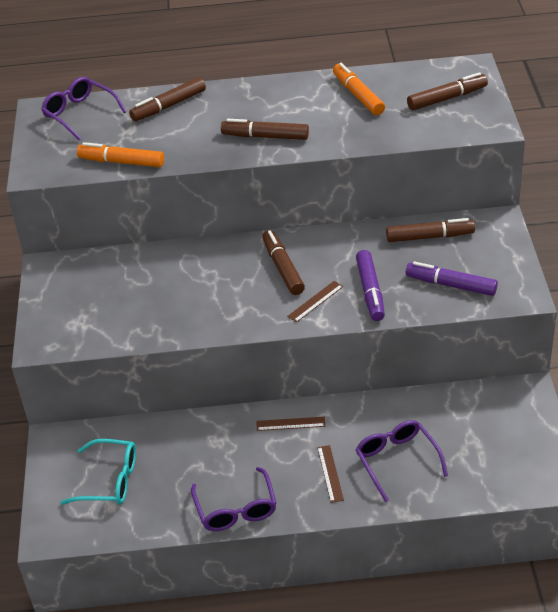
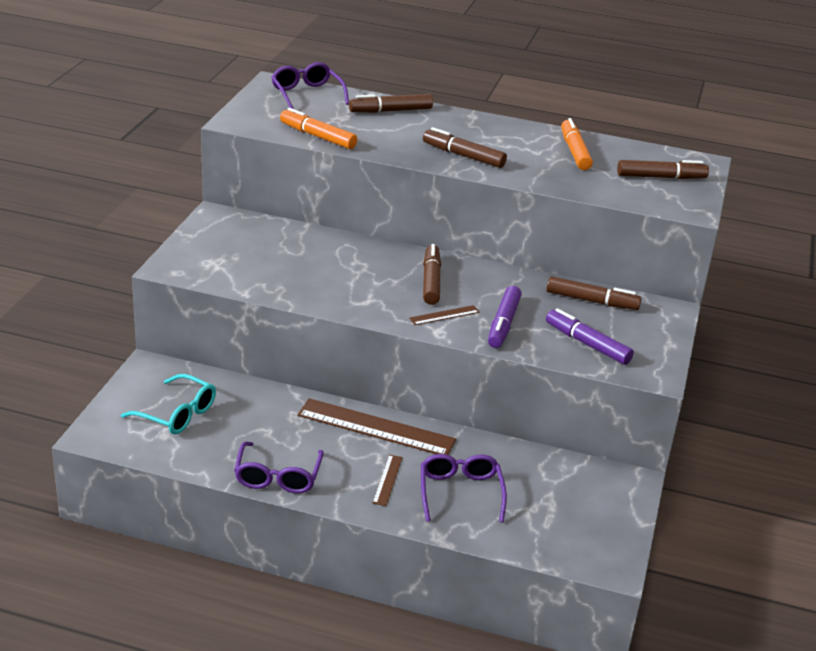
camera: 15 degrees right, 10 degrees down
(290, 424) = (376, 428): brown ruler -> brown ruler, size x2.19

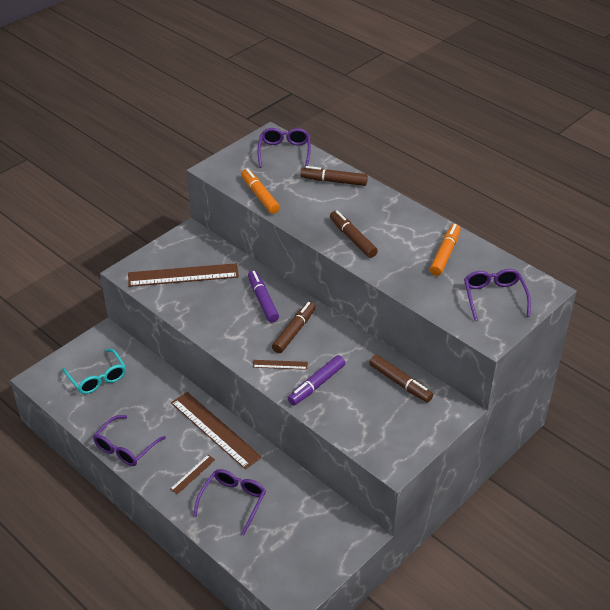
camera: 30 degrees right, 10 degrees up
(246, 257) = (183, 275): none -> brown ruler
(587, 344) = (364, 421): purple marker -> purple marker (262, 300)
(661, 177) = (494, 297): brown marker -> purple glasses

